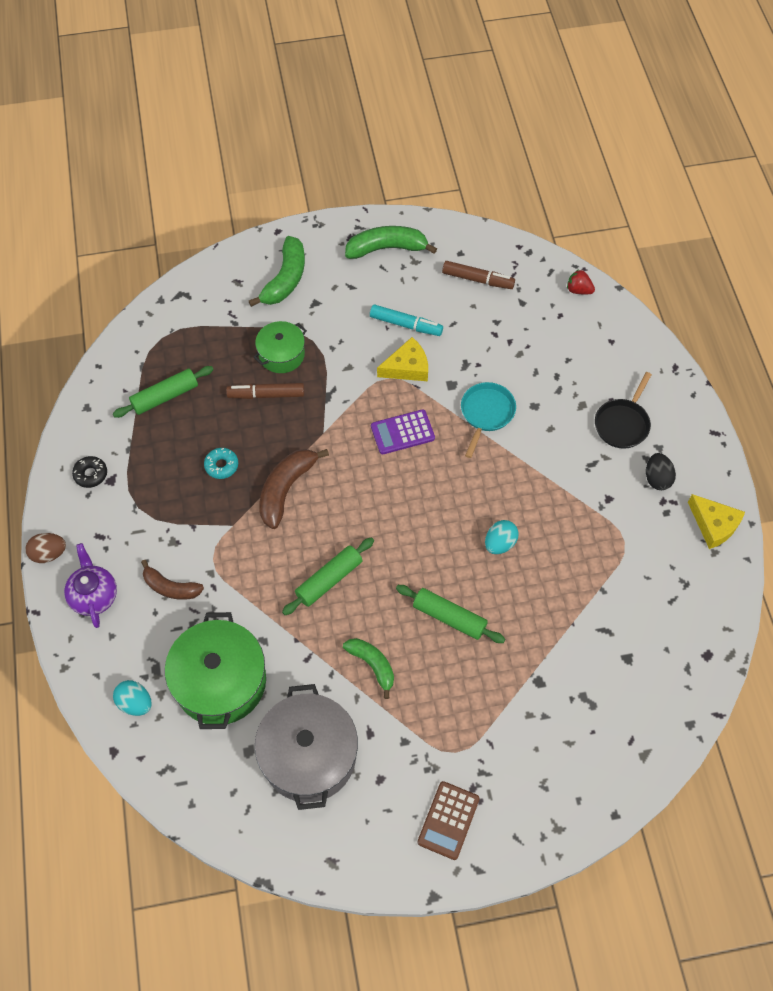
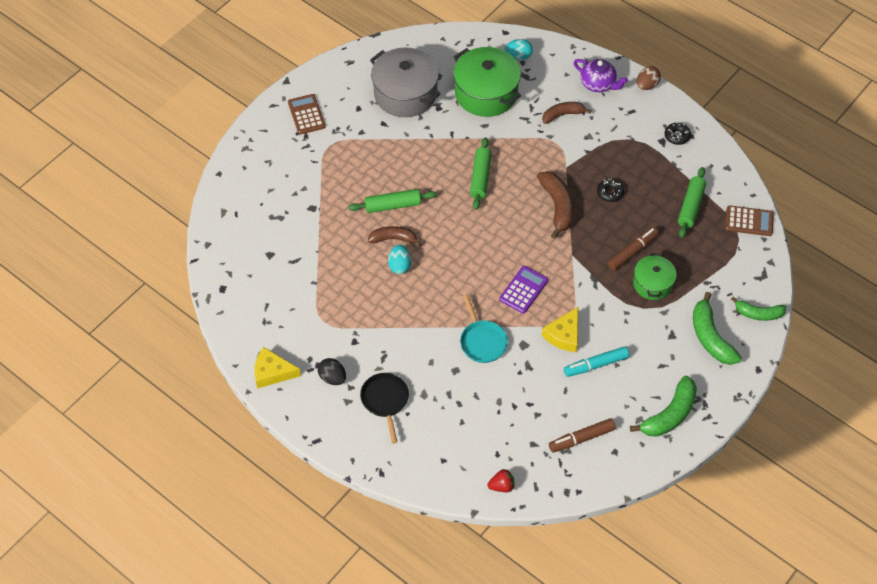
camera: 140 degrees right, 5 degrees down
(133, 346) = (749, 221): none -> brown calculator
(221, 465) = (610, 193): turquoise donut -> black donut
(372, 665) = (413, 154): green banana -> green banana (758, 314)
(481, 578) = (393, 239): none -> brown banana

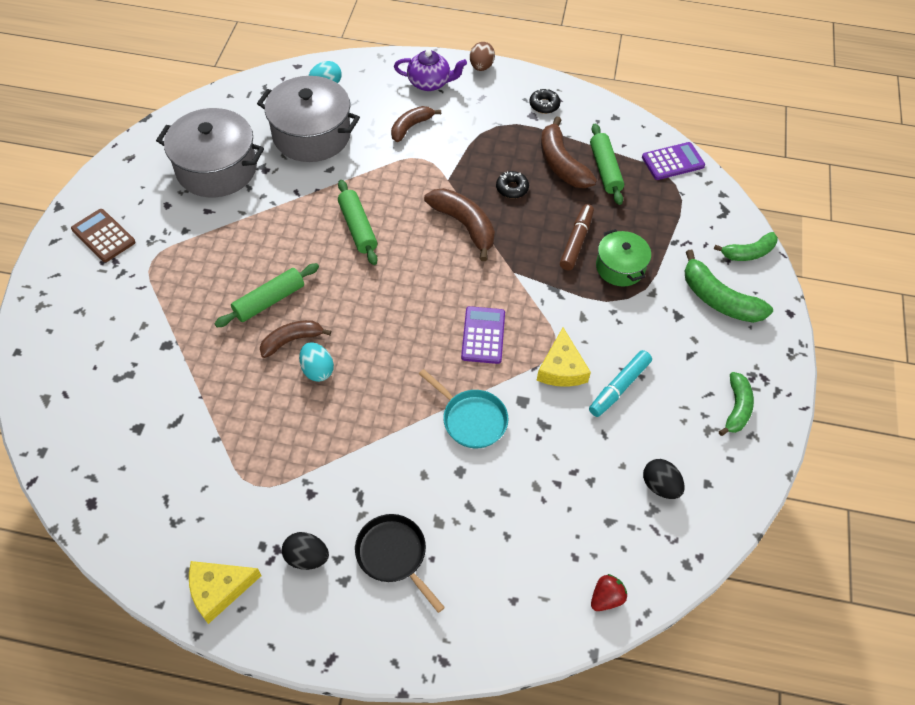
camera: 30 degrees left, 0 degrees up
(486, 93) = (311, 135): green pot -> grey pot
(581, 438) = (660, 486): brown marker -> black egg
(660, 188) = (561, 164): none -> brown banana
(669, 414) = (736, 408): green banana -> green banana, size x0.66
(749, 221) = (672, 162): brown calculator -> purple calculator

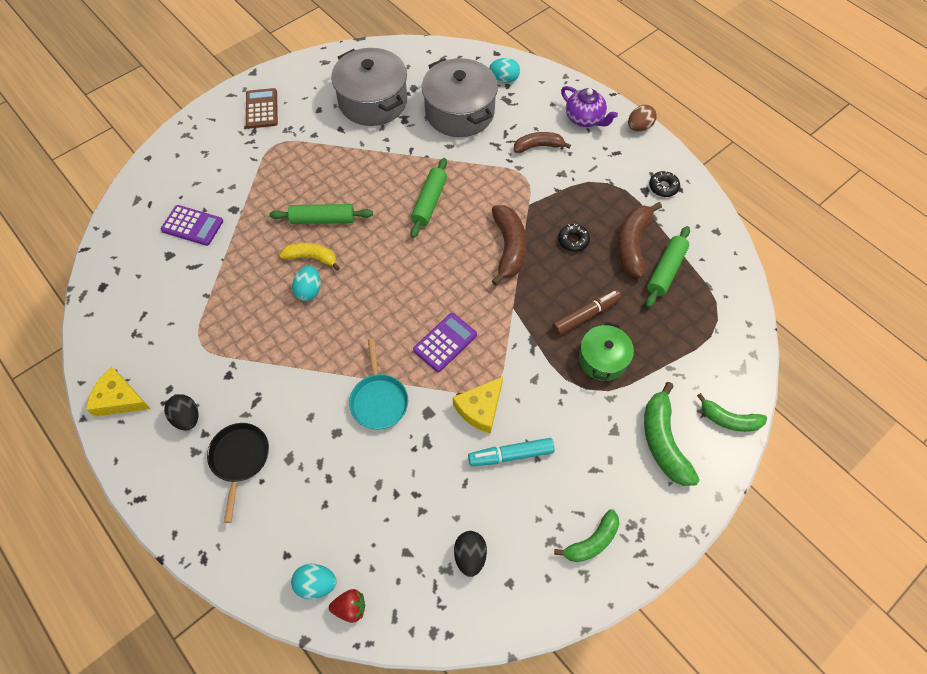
camera: 40 degrees right, 5 degrees up
(291, 340) = (311, 258): brown banana -> yellow banana
(561, 602) = (316, 583): none -> turquoise egg
(672, 162) = (733, 299): purple calculator -> purple calculator (192, 226)

